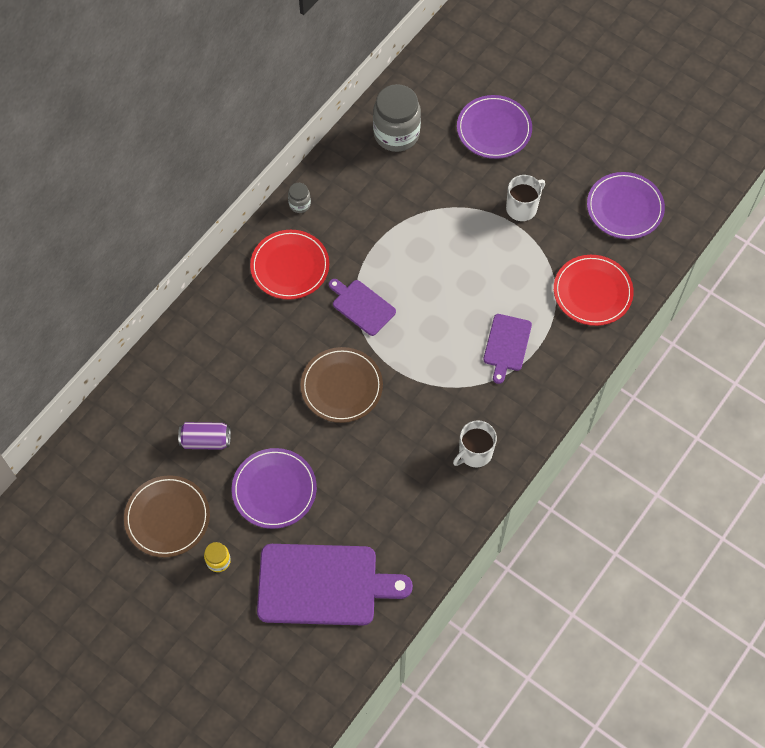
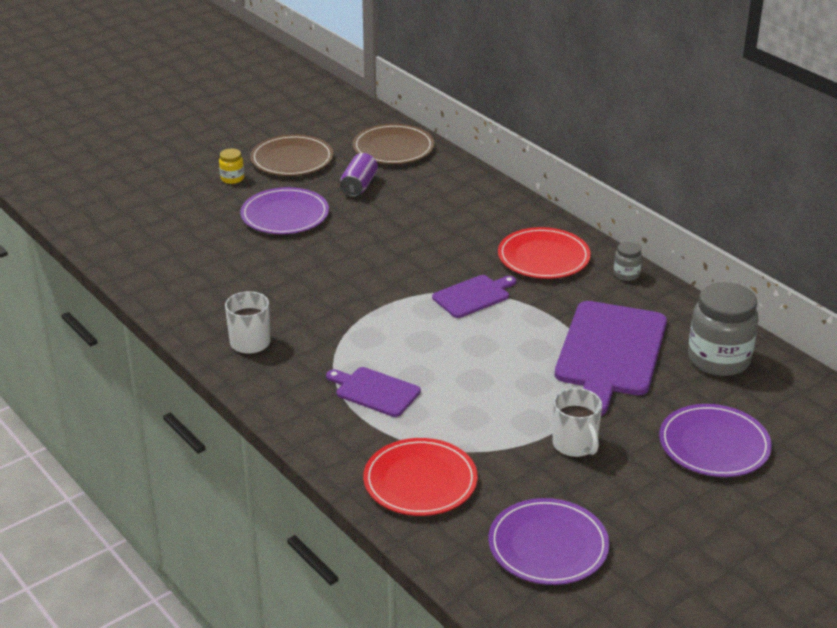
camera: 105 degrees right, 30 degrees down
(323, 585) = (169, 228): purple cutting board -> purple cutting board (609, 353)
(341, 386) = (378, 268): brown plate -> brown plate (393, 148)

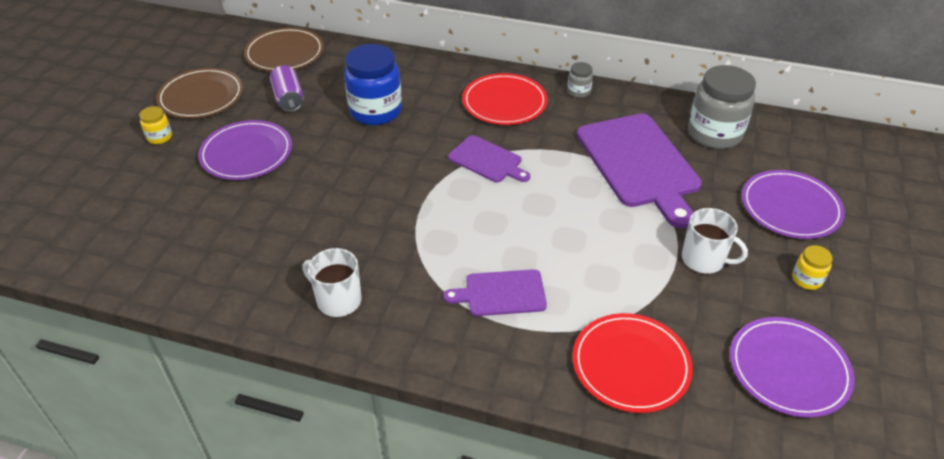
camera: 35 degrees left, 10 degrees up
(421, 222) = (375, 111): none -> blue jar
(473, 296) = (487, 160): purple cutting board -> purple cutting board turned 105 degrees clockwise
(652, 499) = (807, 279): none -> yellow jar

